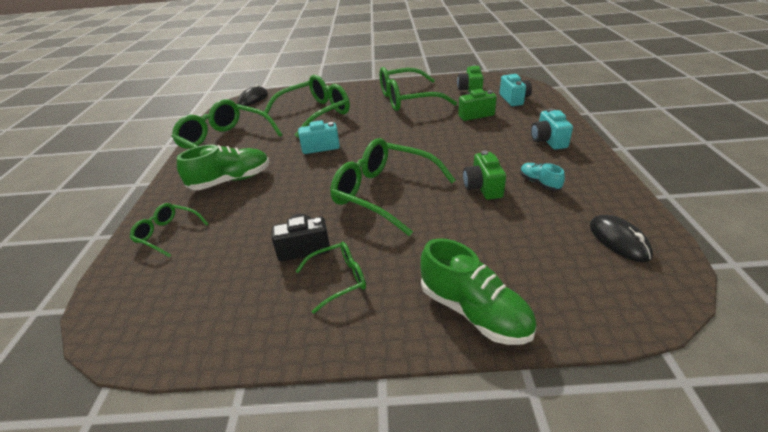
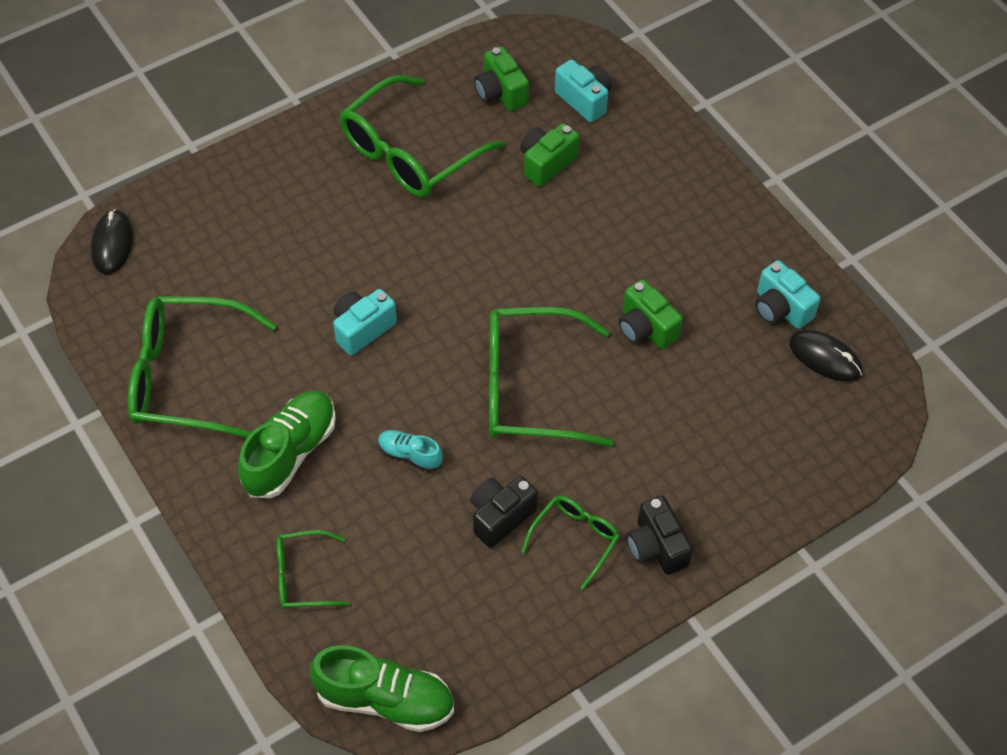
camera: 35 degrees left, 20 degrees up
(314, 114) = (276, 248): green glasses -> none
(394, 309) = (656, 547): none -> black camera
(474, 311) = (731, 512): green shoe -> green shoe (385, 700)
(539, 183) = (708, 293): turquoise shoe -> turquoise shoe (410, 455)
(548, 141) = (681, 197): turquoise camera -> turquoise camera (780, 309)

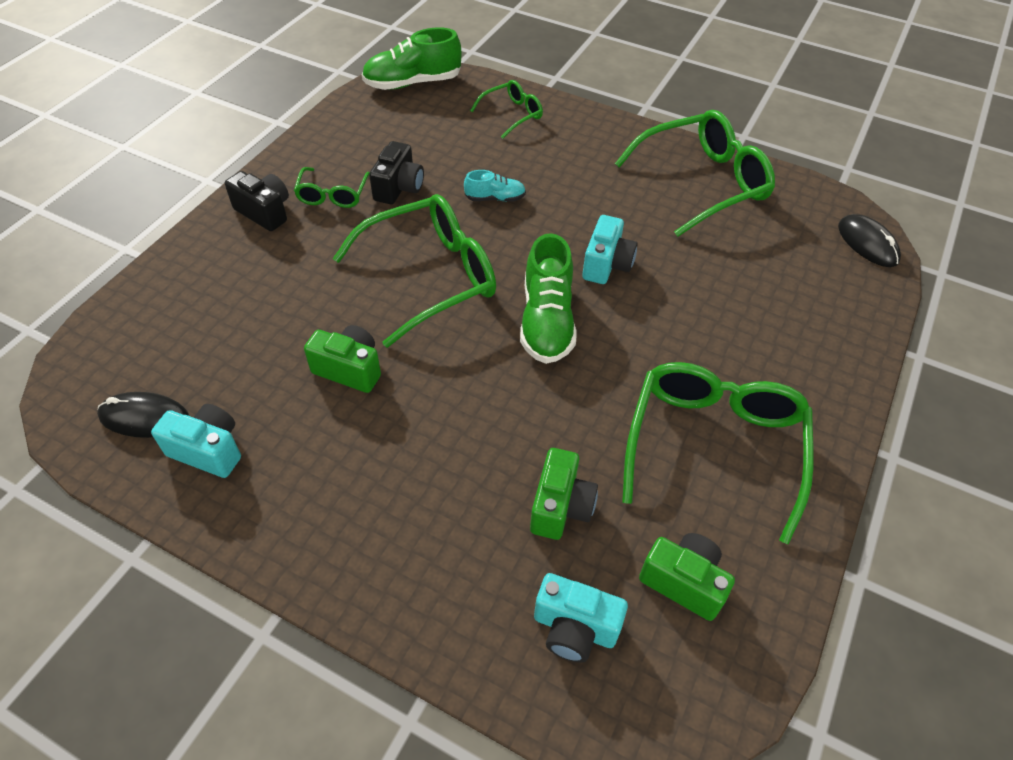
camera: 150 degrees right, 5 degrees down
(290, 453) = (583, 169): green shoe -> green shoe (547, 321)

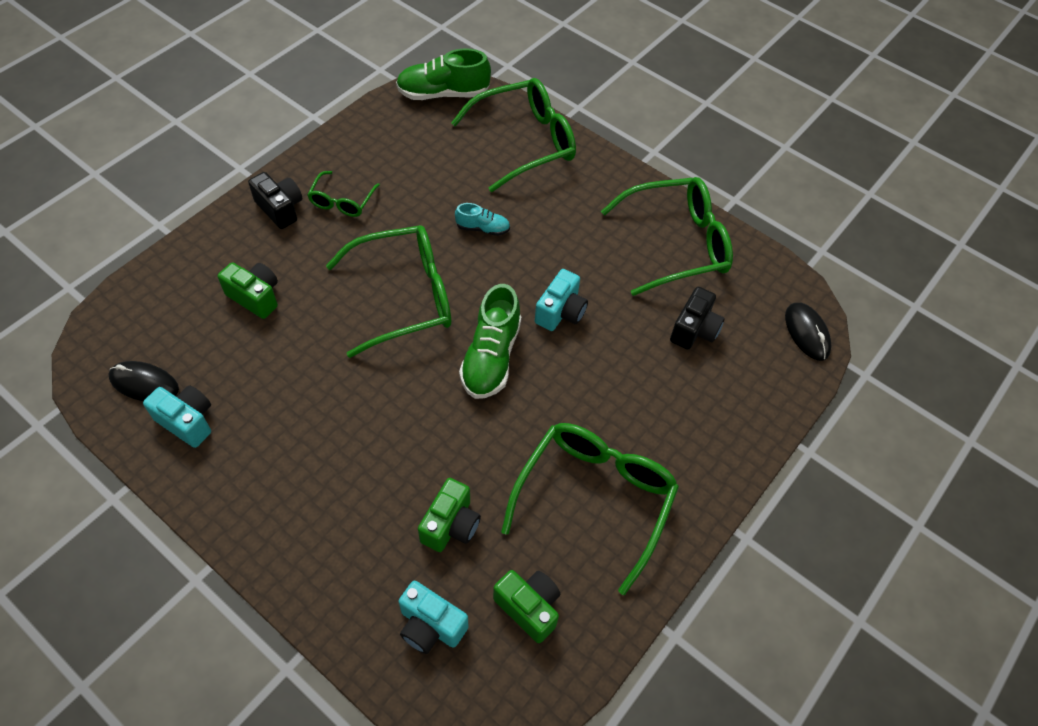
camera: 10 degrees right, 5 degrees up
(349, 369) = (314, 371): green camera -> green camera (255, 297)
(399, 188) = (401, 203): black camera -> black camera (694, 330)
(511, 115) = (524, 142): green glasses -> green glasses, size x1.96

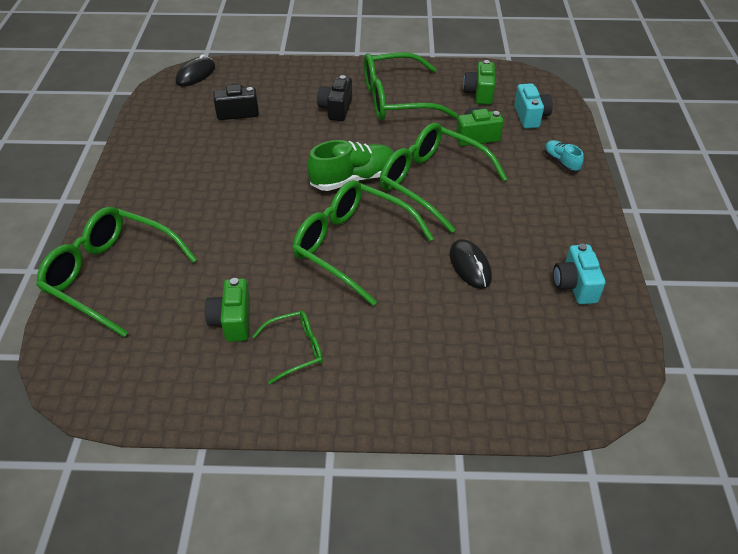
camera: 125 degrees left, 10 degrees down
(144, 383) = (586, 333): black mouse -> black mouse (470, 266)
(255, 297) = (448, 329): green camera -> green camera (232, 321)
(280, 209) = (347, 387): black camera -> black camera (336, 109)
(443, 94) = (79, 374): green shoe -> none
(482, 228) = (241, 244): turquoise shoe -> turquoise shoe (561, 162)
(560, 312) = (282, 168): turquoise camera -> none
(675, 244) = (165, 147): green glasses -> green glasses (432, 183)

